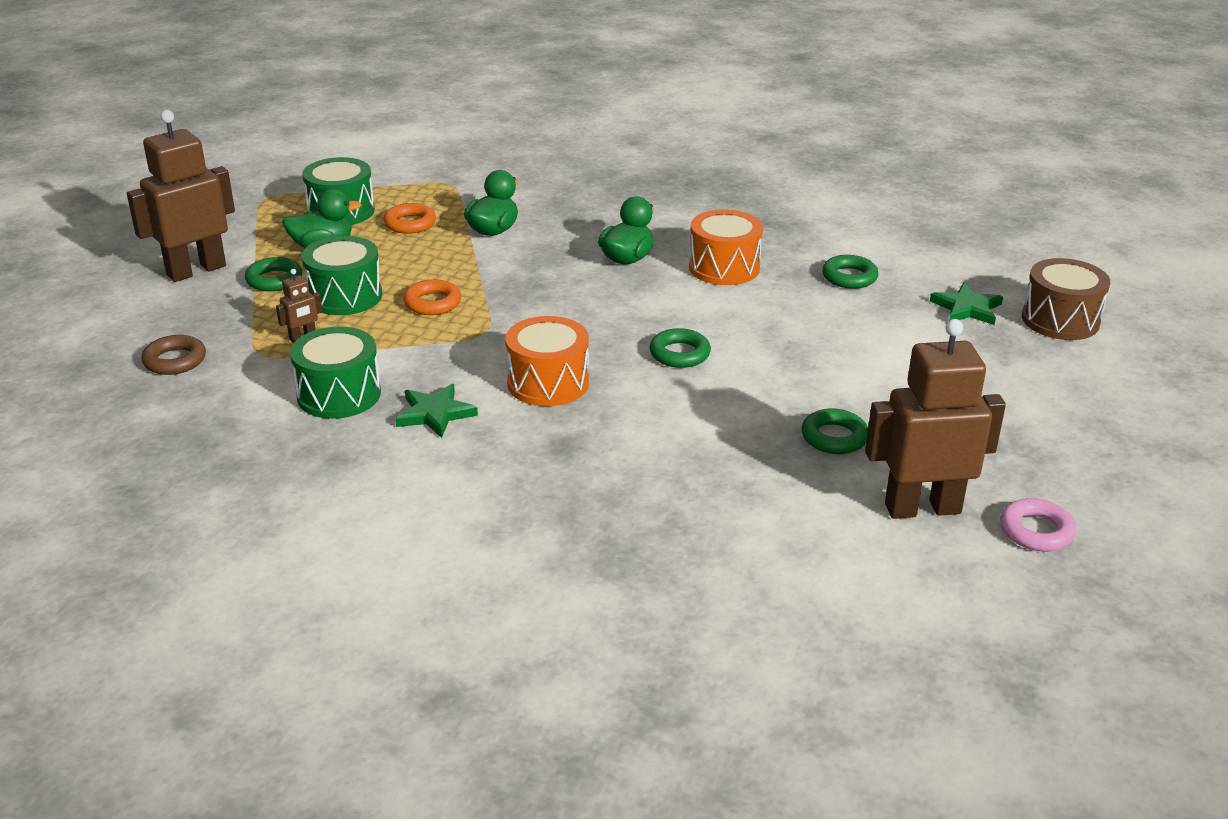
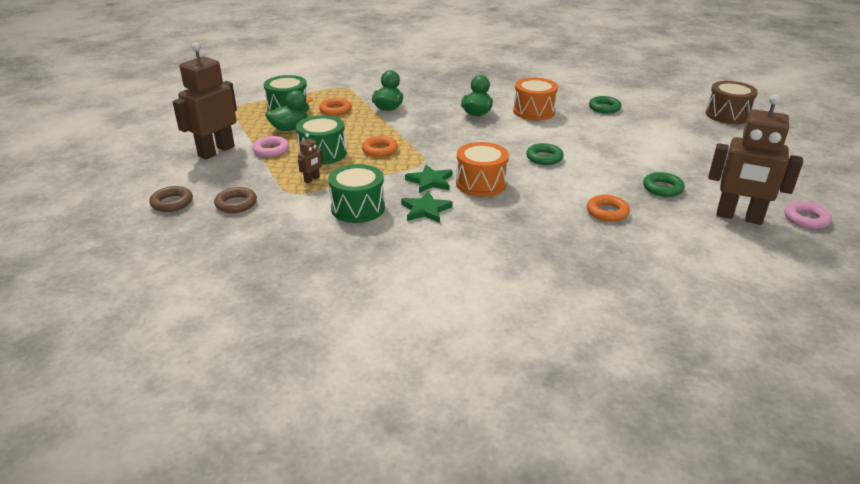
camera: 15 degrees left, 0 degrees up
(91, 345) = (172, 203): none -> brown ring
(274, 280) = (271, 150): green ring -> pink ring
(711, 463) = (607, 212): none -> orange ring
(922, 508) = (739, 217): brown robot -> brown robot turned 135 degrees counterclockwise
(967, 308) = (677, 115): green star -> green star (430, 181)

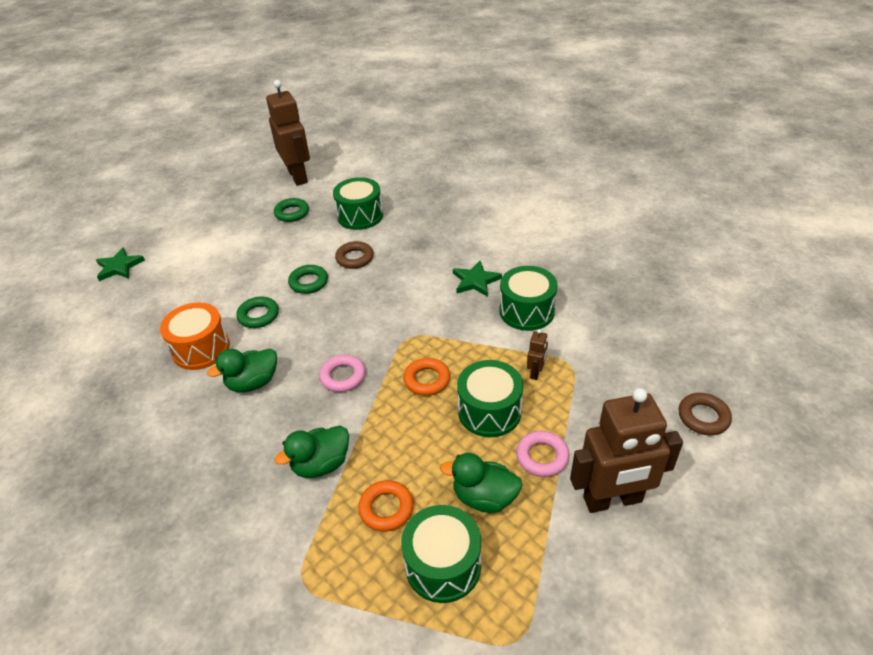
camera: 135 degrees left, 10 degrees up
(236, 204) = (634, 377): brown ring -> brown ring (355, 258)
(312, 179) = (536, 372): brown robot -> brown robot turned 120 degrees clockwise
(430, 181) = (434, 309): green star -> green star (119, 267)
(481, 183) = (399, 283): orange drum -> none
(604, 108) = (140, 312): green ring -> green ring (258, 315)
(607, 212) = (360, 216): orange ring -> green drum
(727, 115) = (90, 244): brown drum -> none
(806, 219) = (269, 159): pink ring -> pink ring (343, 376)

